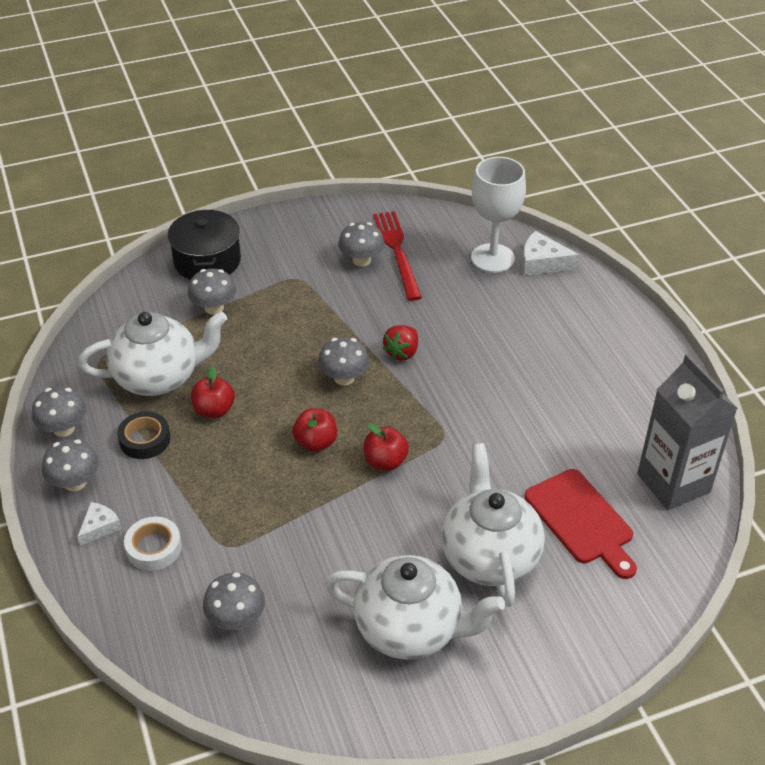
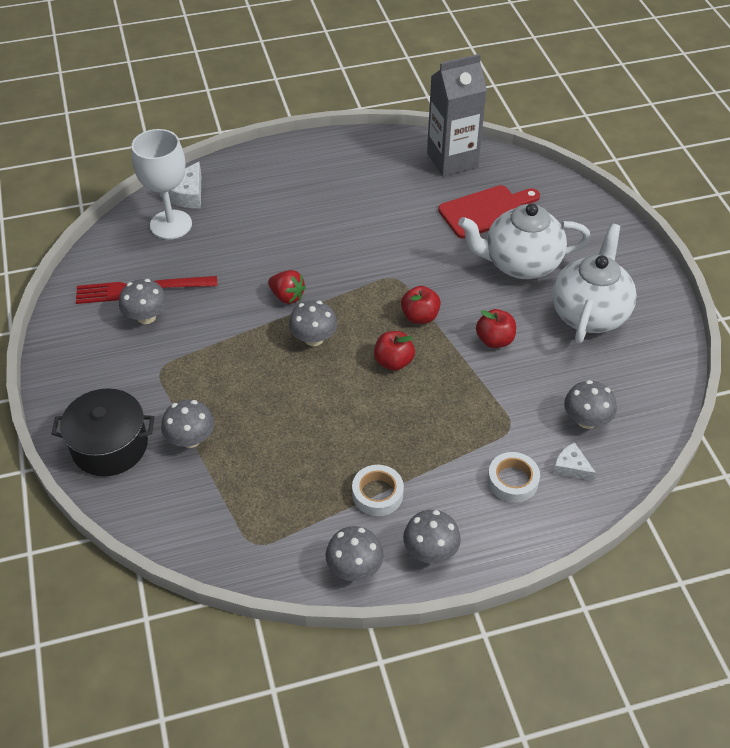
camera: 85 degrees left, 5 degrees up
(99, 527) = (487, 525): white cheese -> white cheese (571, 467)
(145, 440) = (377, 494): black tape -> white tape
(159, 377) = (290, 485): white teapot -> none
(214, 410) = (343, 437): red apple -> red apple (494, 340)

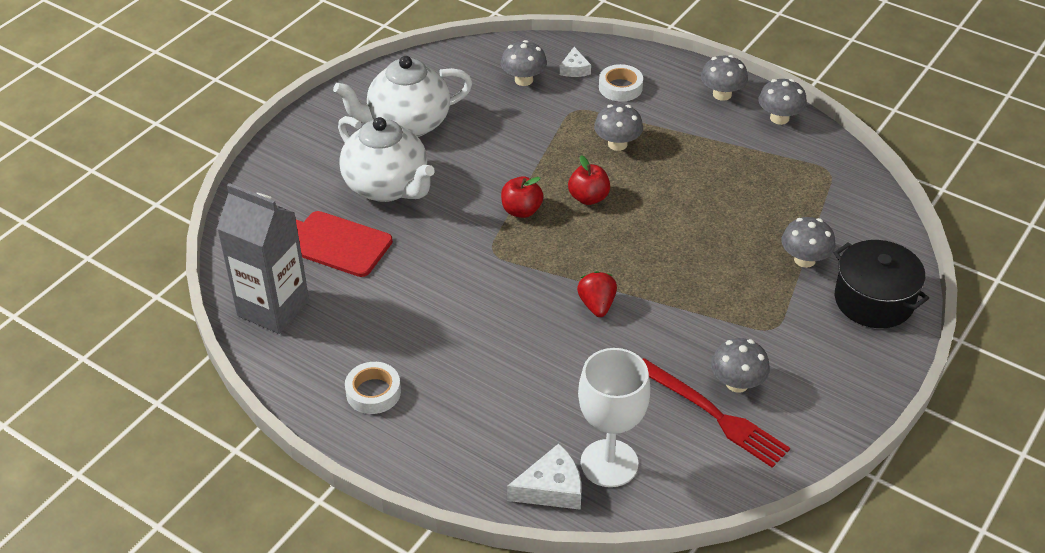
camera: 130 degrees left, 5 degrees down
(313, 338) = (622, 257): grey mushroom -> grey mushroom (617, 144)
(377, 494) = (714, 139): white tape -> white tape (373, 392)
(494, 340) = (498, 157): red apple -> none

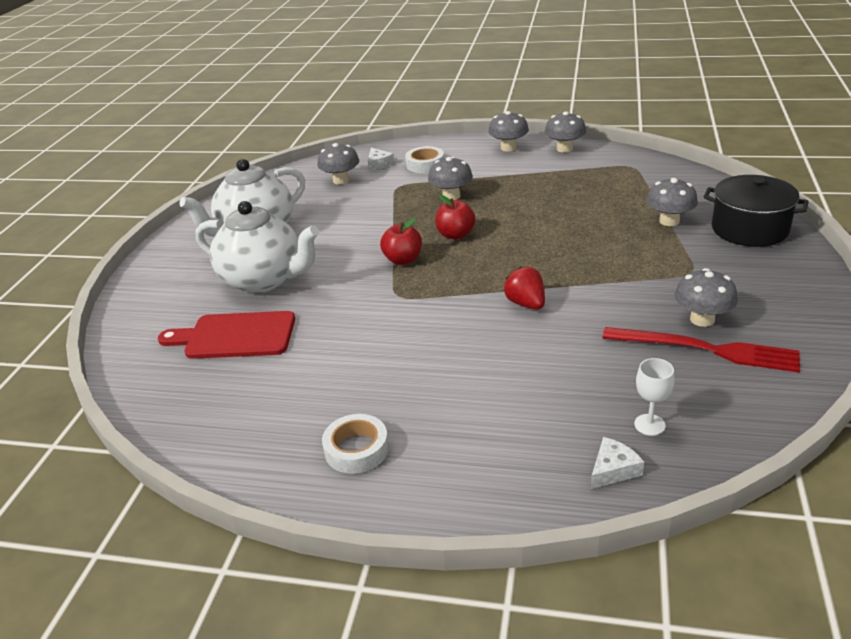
camera: 20 degrees left, 10 degrees down
(273, 308) = (198, 410): grey carton -> none
(551, 488) = (613, 469): white cheese -> white cheese, size x0.64
(609, 463) = (649, 425): white goblet -> white goblet, size x0.46

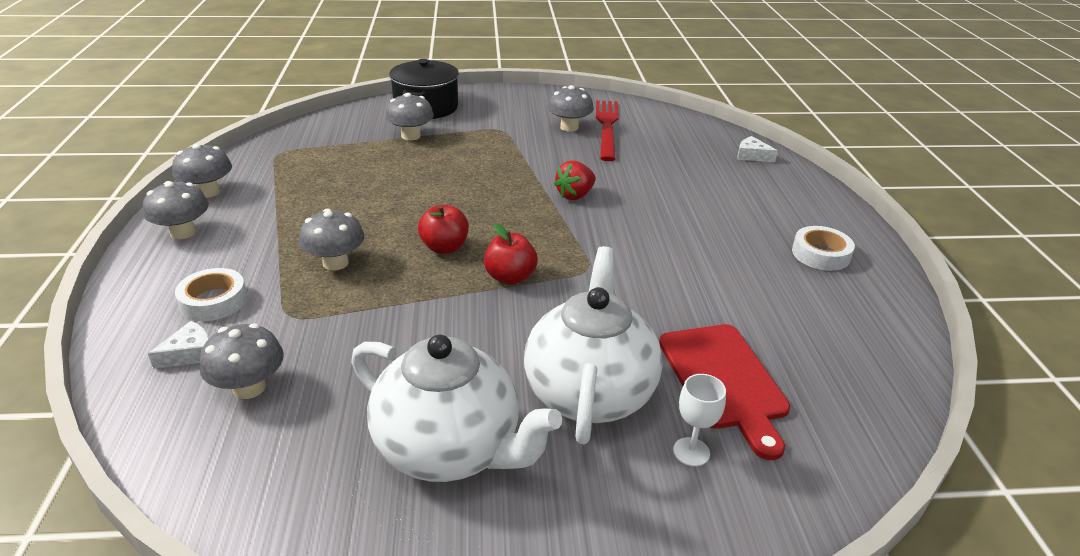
camera: 110 degrees left, 0 degrees up
(649, 425) = (701, 145): white goblet -> white goblet (691, 452)

